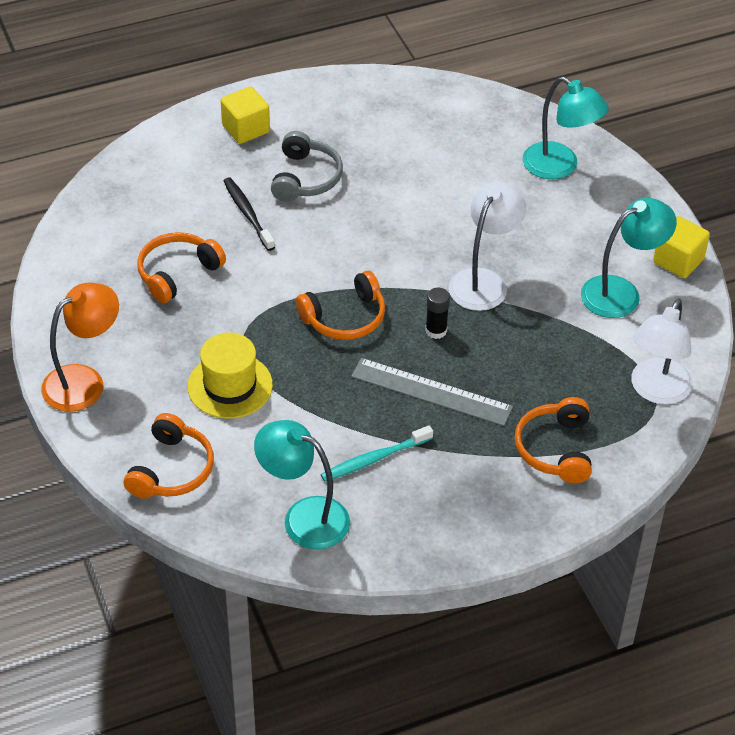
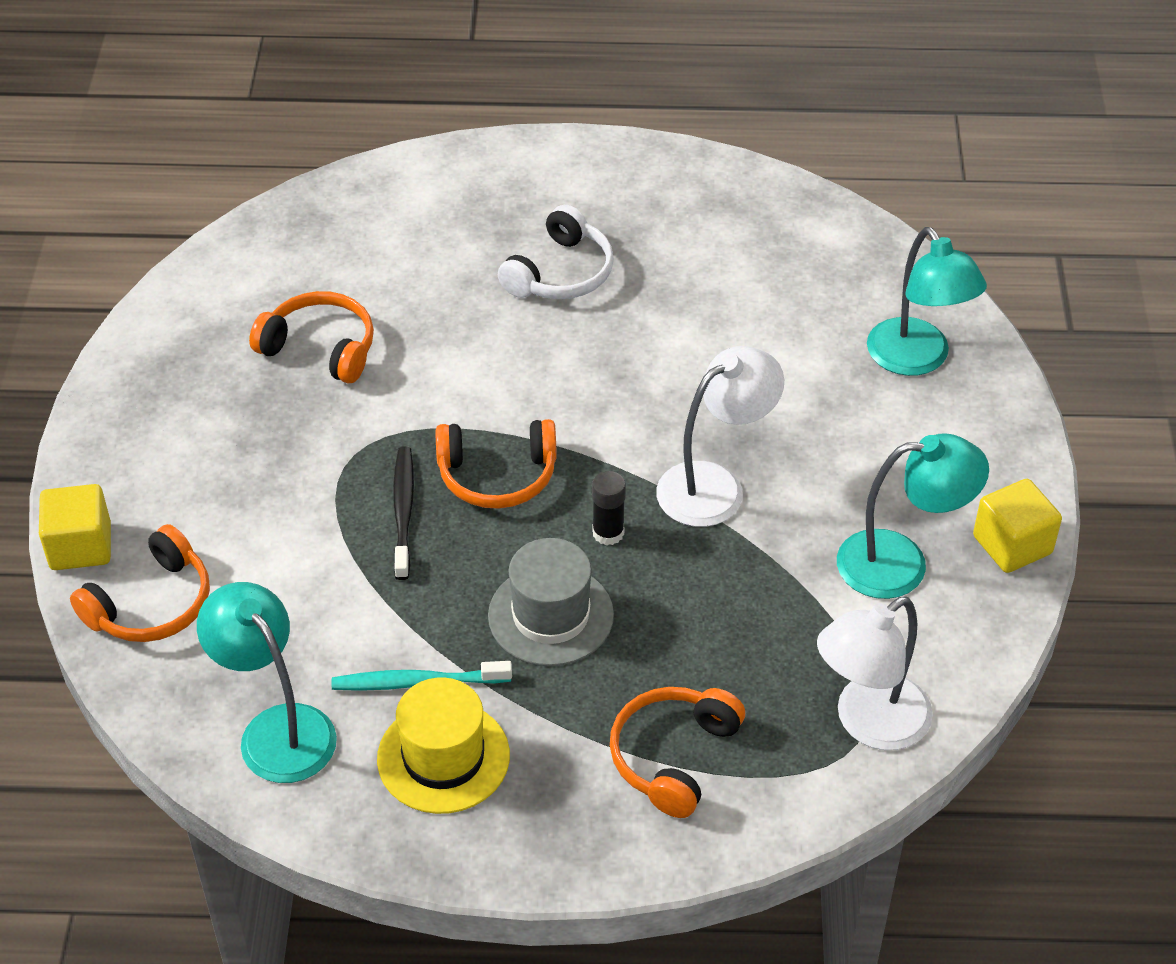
camera: 25 degrees right, 0 degrees up
(84, 381) = (119, 451): orange lamp -> none
(177, 273) = (320, 348): orange headphones -> orange headphones turned 45 degrees clockwise
(230, 386) = (293, 518): yellow hat -> yellow hat (443, 757)
(246, 129) = (523, 187): yellow cube -> yellow cube (80, 546)
(248, 214) = (457, 298): black toothbrush -> black toothbrush (403, 512)
(306, 178) = (561, 273): grey headphones -> white headphones
(431, 392) = (550, 615): grey ruler -> grey hat

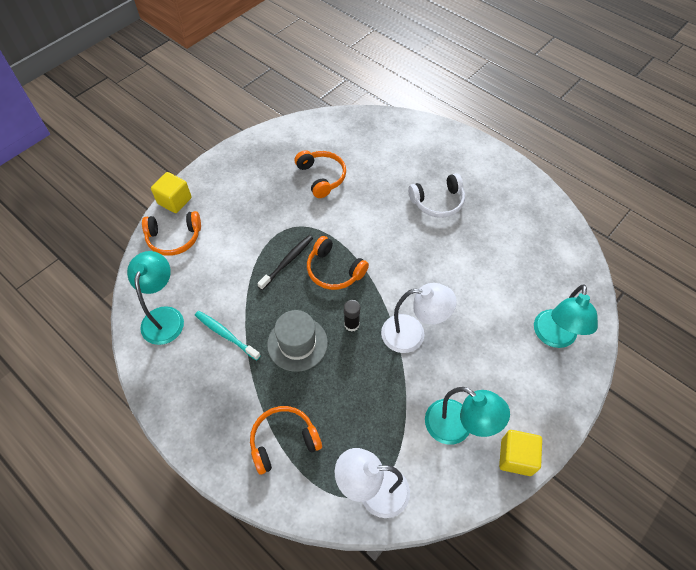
camera: 40 degrees right, 10 degrees up
(443, 757) = (205, 372): yellow hat -> none

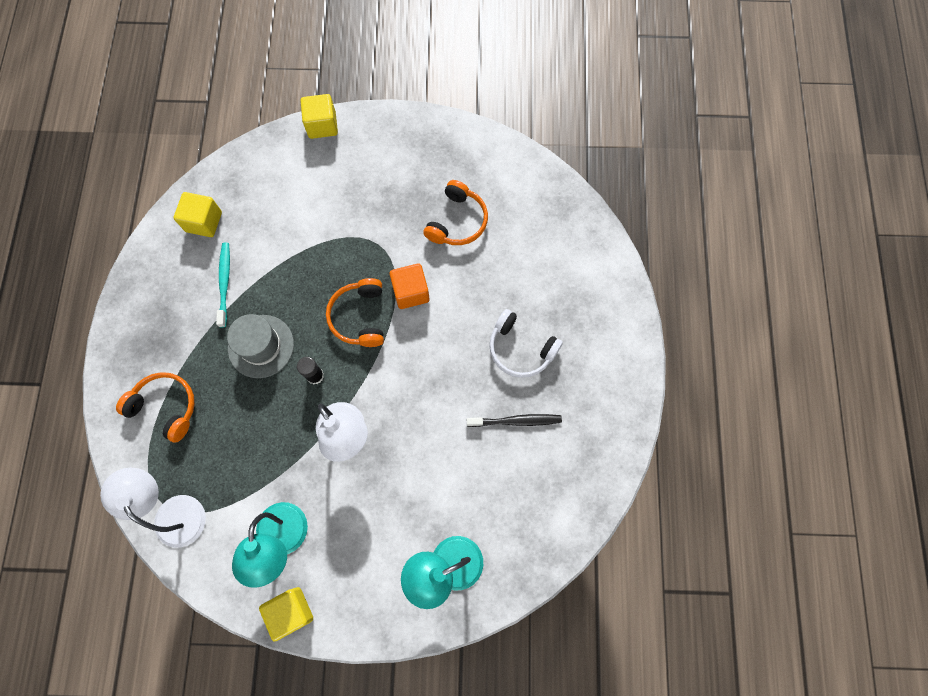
camera: 50 degrees right, 15 degrees up
(164, 317) = (204, 222): turquoise lamp -> yellow cube
(174, 238) = (283, 160): orange headphones -> none
(287, 262) = (336, 270): black toothbrush -> black toothbrush (516, 421)
(345, 231) = (411, 292): none -> orange cube

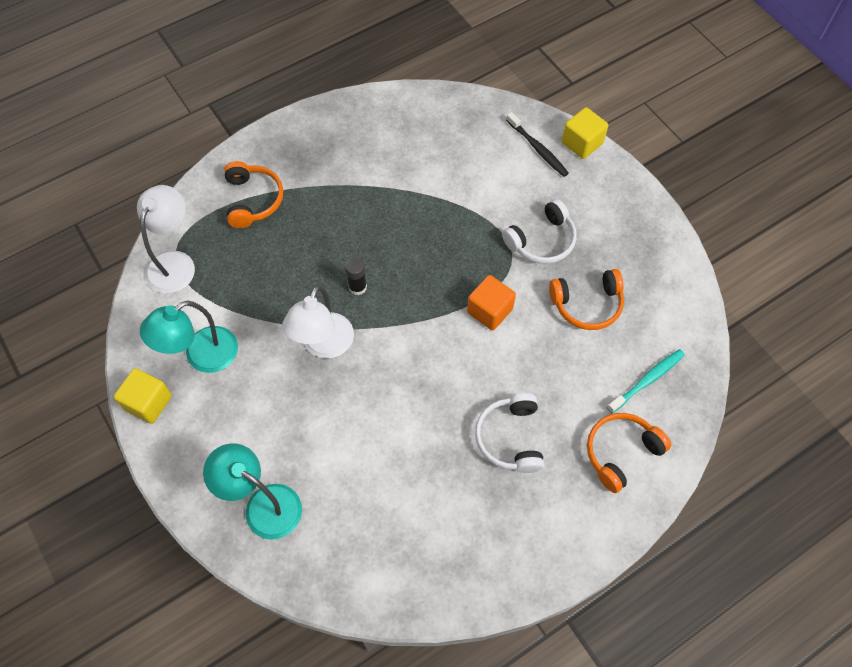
camera: 55 degrees right, 10 degrees down
(204, 222) = (424, 120): yellow cube -> none
(225, 283) = (385, 170): turquoise toothbrush -> turquoise toothbrush (647, 380)
(261, 346) = (352, 231): grey hat -> none
(359, 317) = (435, 286): orange headphones -> orange headphones (621, 452)
(382, 214) = (542, 241): none -> white headphones
(516, 421) = (438, 478): black toothbrush -> black toothbrush (537, 149)

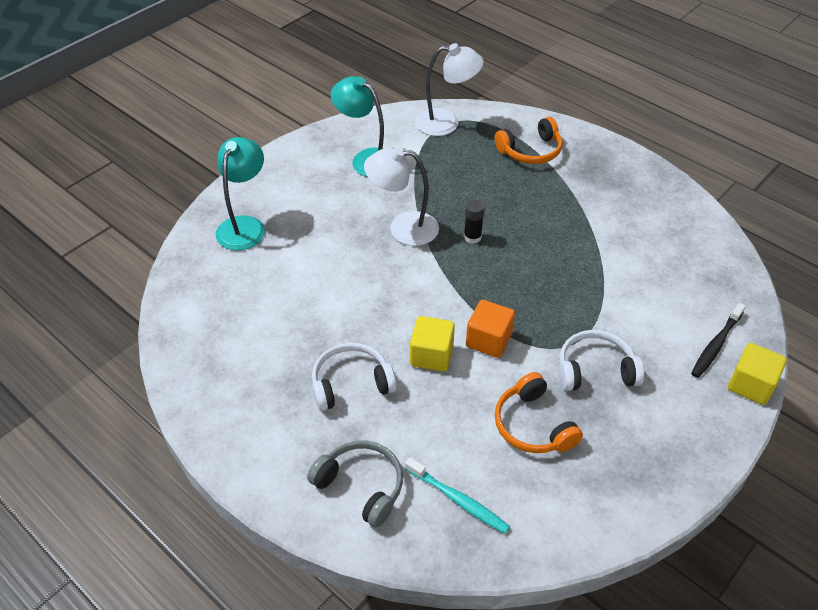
camera: 75 degrees right, 15 degrees down
(148, 402) = (316, 141): yellow cube -> yellow cube (431, 355)
(542, 241) = (595, 370): white headphones -> white headphones turned 135 degrees clockwise
(621, 452) = (361, 486): orange headphones -> grey headphones

